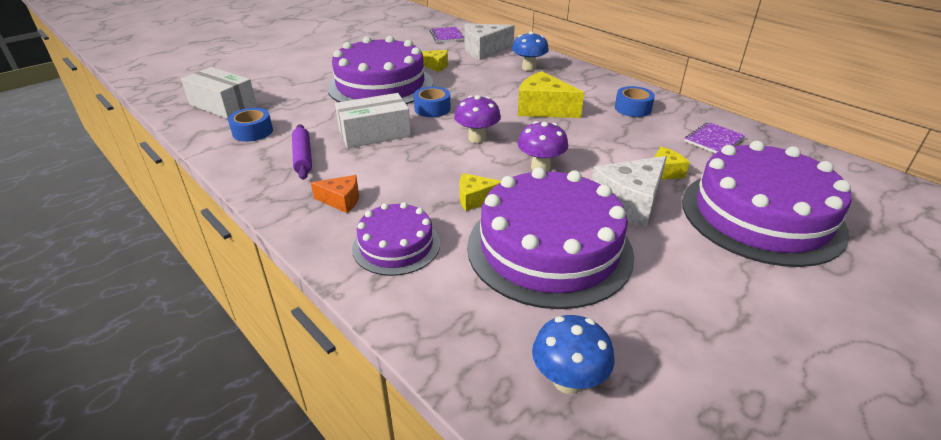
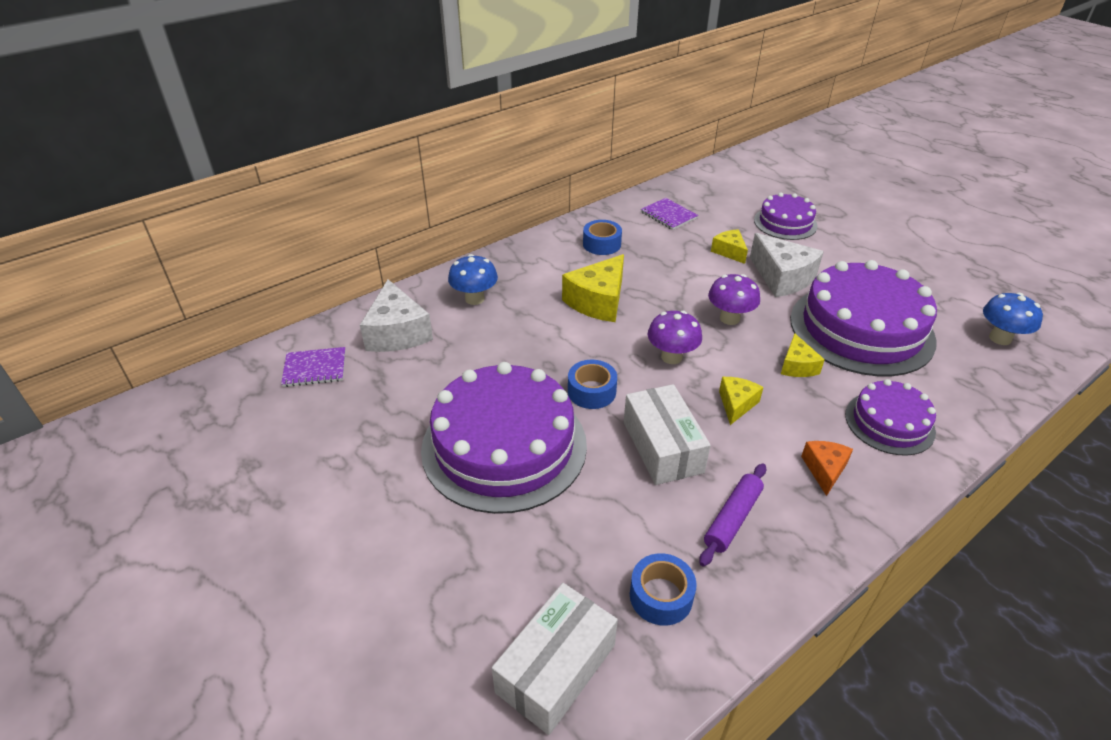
camera: 85 degrees left, 5 degrees up
(303, 157) = (732, 519): purple rolling pin -> purple rolling pin turned 45 degrees counterclockwise
(436, 66) = (443, 384): yellow cheese -> yellow cheese (736, 404)
(761, 215) = (785, 223): purple cake -> purple cake, size x0.54

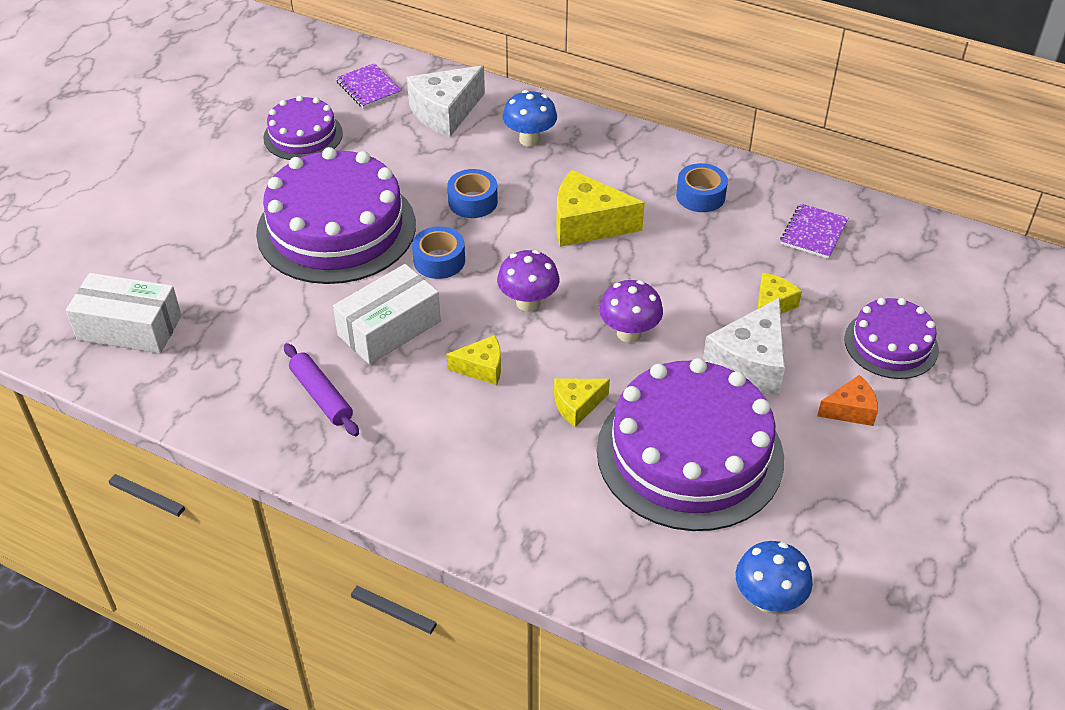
camera: 65 degrees right, 5 degrees up
(661, 596) = (217, 368): blue tape -> blue tape (473, 201)
(732, 519) = (321, 396): purple rolling pin -> purple rolling pin turned 45 degrees clockwise
(824, 470) = (420, 452): orange cheese -> orange cheese (850, 410)
(889, 423) = (524, 498): purple cake -> purple cake (303, 135)

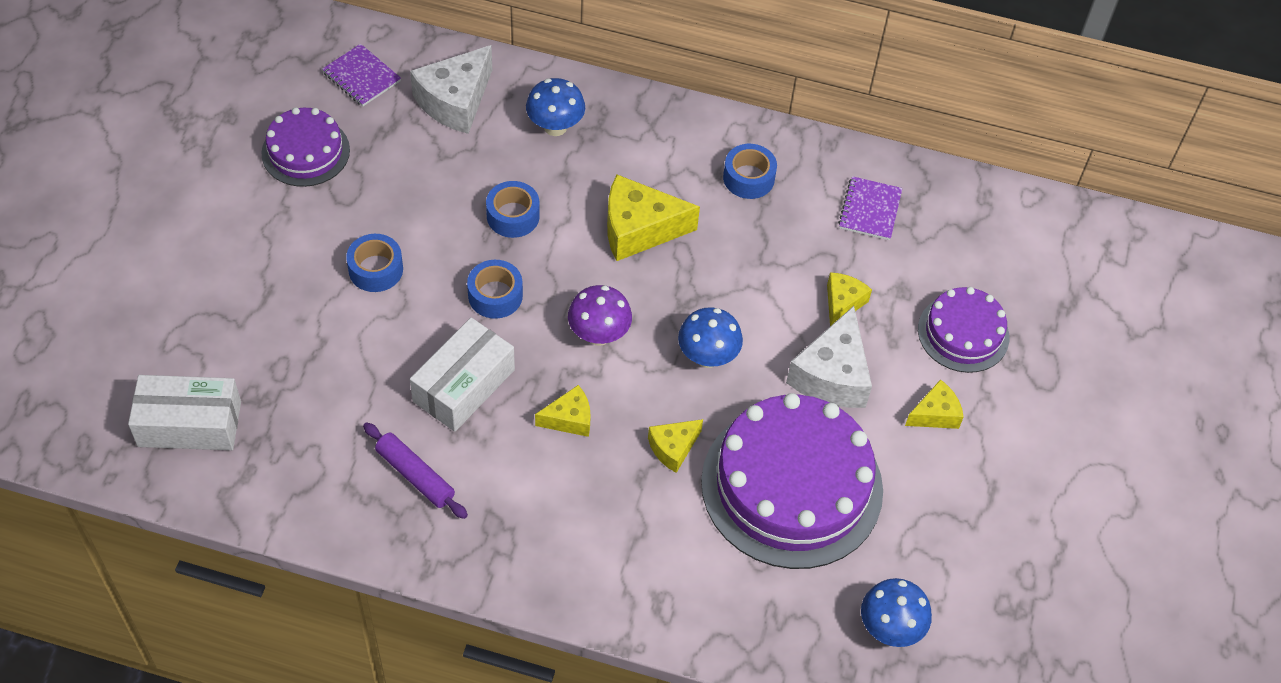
camera: 15 degrees left, 10 degrees up
(336, 228) = (376, 269): purple cake -> blue tape
(629, 333) = (707, 357): purple mushroom -> blue mushroom
(850, 410) = (935, 414): orange cheese -> yellow cheese

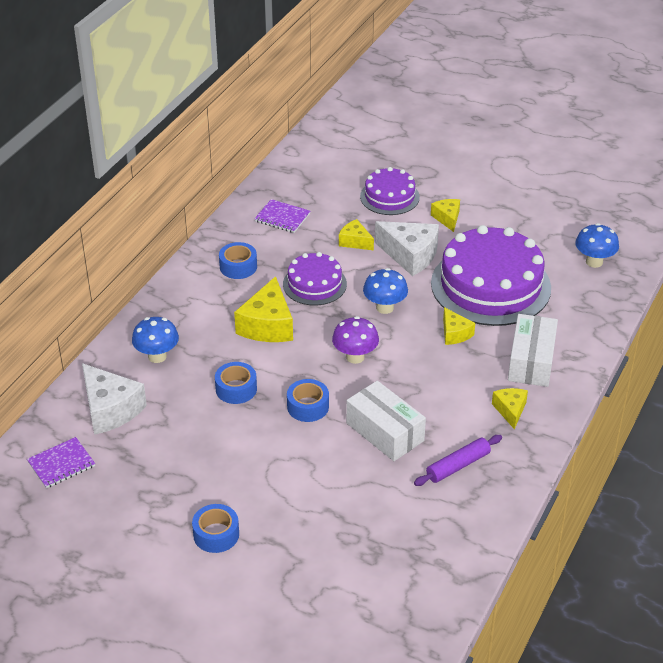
camera: 75 degrees left, 15 degrees down
(189, 424) = (390, 598): white box -> white box (531, 361)
(305, 151) = (130, 506): purple cake -> purple cake (314, 284)
(376, 269) = (266, 472): blue tape -> blue tape (216, 534)
(569, 419) = (423, 380): yellow cheese -> yellow cheese (510, 410)

